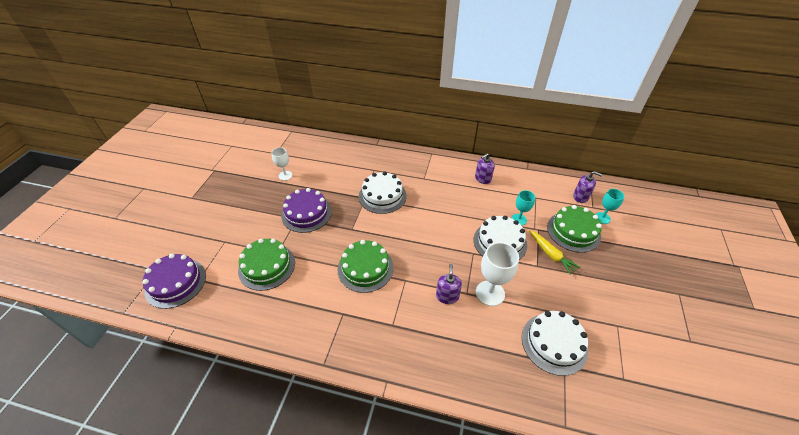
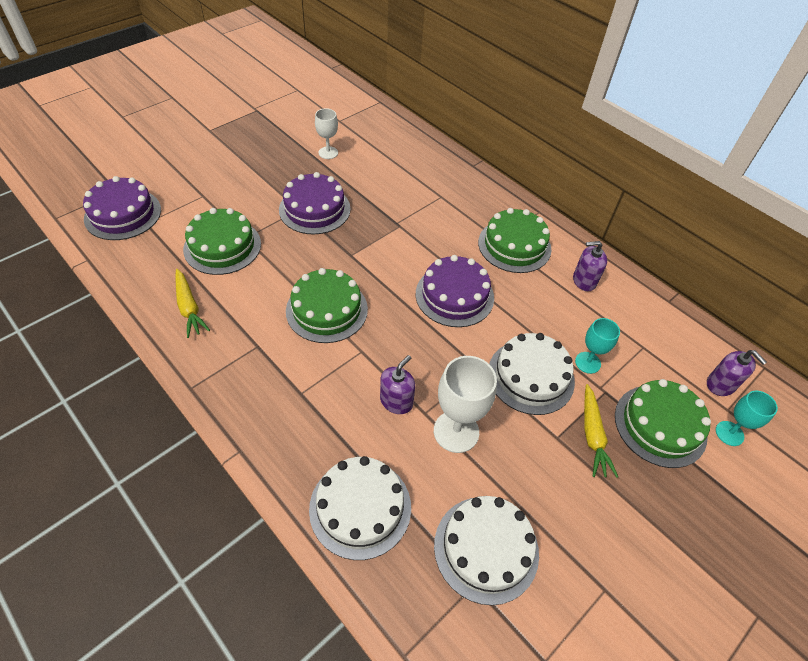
camera: 30 degrees right, 5 degrees up
(278, 316) = (189, 307): none -> yellow carrot
(382, 196) = (423, 234): white cake -> white cake (360, 507)
(427, 221) = (454, 295): none -> purple cake
(434, 178) = (514, 245): none -> green cake

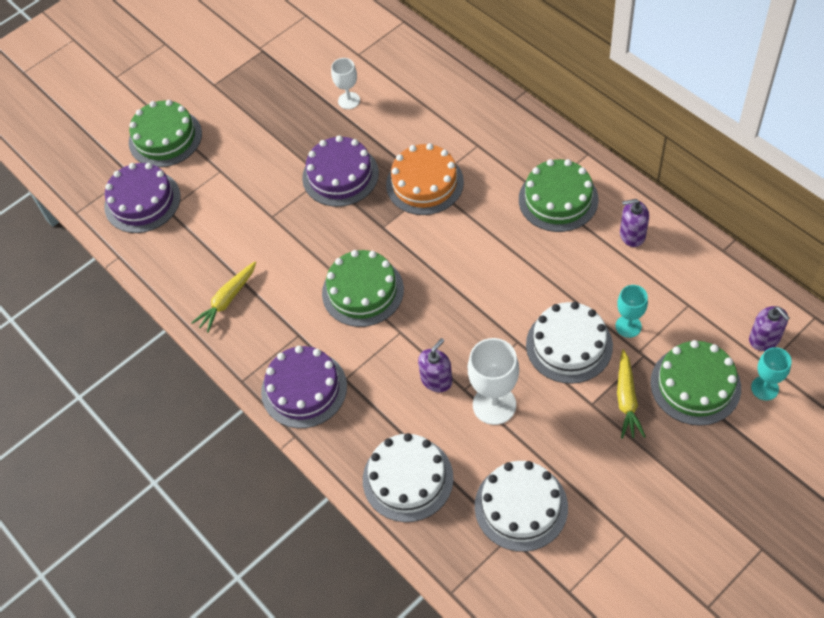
camera: 10 degrees right, 5 degrees up
(189, 307) = (227, 300): yellow carrot -> yellow carrot turned 60 degrees clockwise
(222, 246) = (249, 229): green cake -> green cake (165, 138)
(392, 222) = (424, 183): none -> orange cake
(454, 295) = (492, 264): purple cake -> purple cake (304, 389)

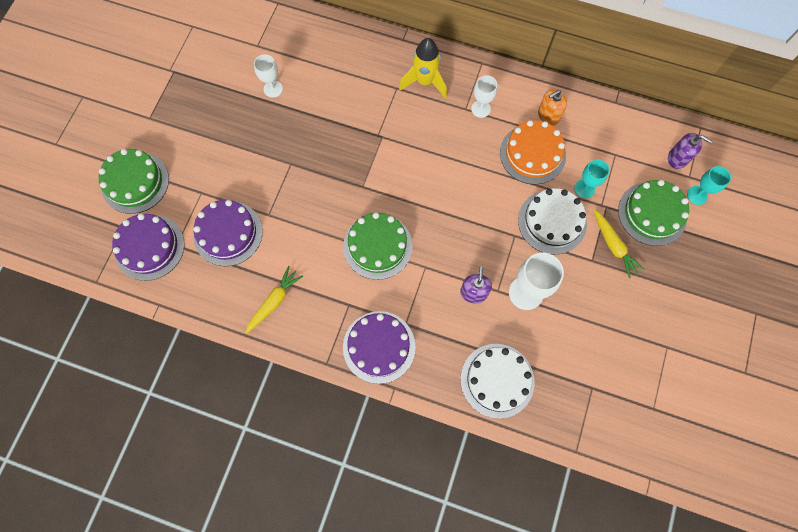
camera: 35 degrees left, 15 degrees up
(227, 300) = (274, 301): yellow carrot -> yellow carrot turned 150 degrees counterclockwise
(340, 175) = (303, 156): purple cake -> purple cake (228, 233)
(424, 183) = (374, 136): orange cake -> orange cake (532, 154)
(512, 150) = (425, 81): none -> yellow rocket
(521, 506) = (587, 361): white cake -> none
(558, 199) = (480, 109): green cake -> white goblet
(632, 235) = (548, 115): purple soap dispenser -> orange soap dispenser

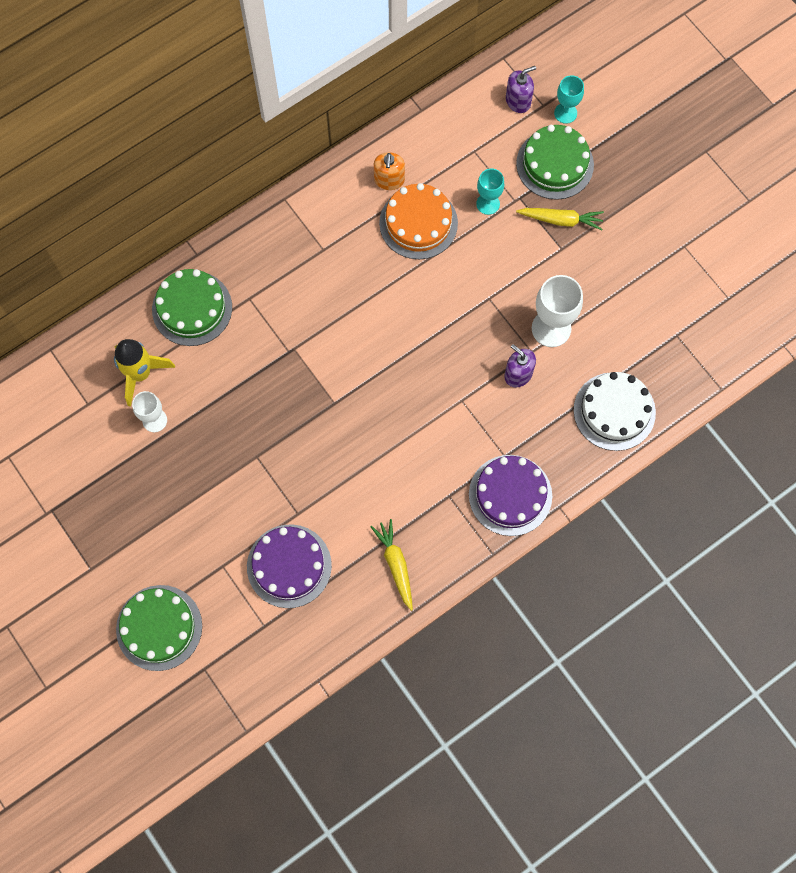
camera: 55 degrees left, 0 degrees up
(149, 247) = (246, 654): purple cake -> none
(377, 246) = (408, 430): green cake -> green cake (192, 308)
(425, 81) = (263, 266): yellow rocket -> yellow rocket (140, 374)
(480, 109) = (334, 235): white goblet -> none
(552, 222) = (499, 256): white cake -> none

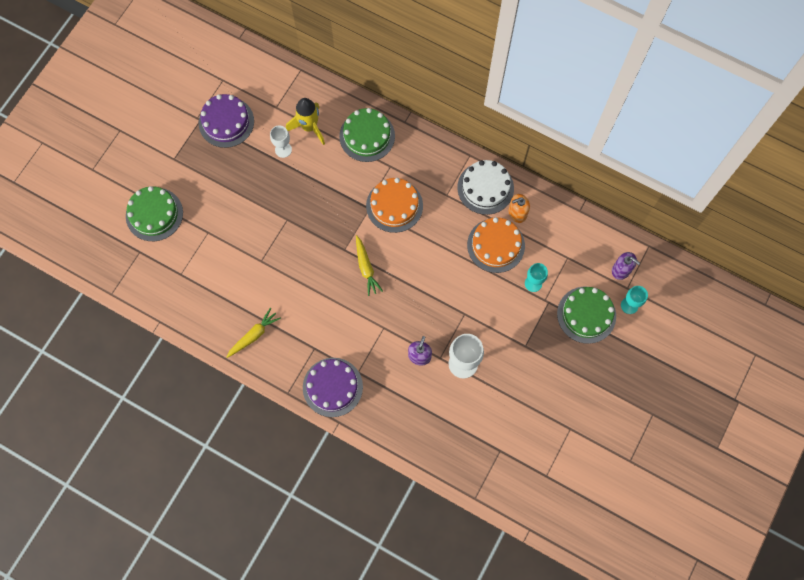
camera: 65 degrees right, 0 degrees up
(289, 566) = (225, 271): purple cake -> purple cake (226, 122)
(305, 317) = (394, 205): none -> orange cake
(561, 220) = (546, 336): yellow carrot -> yellow carrot (366, 268)
(614, 411) = (423, 431): white cake -> white cake (485, 188)

